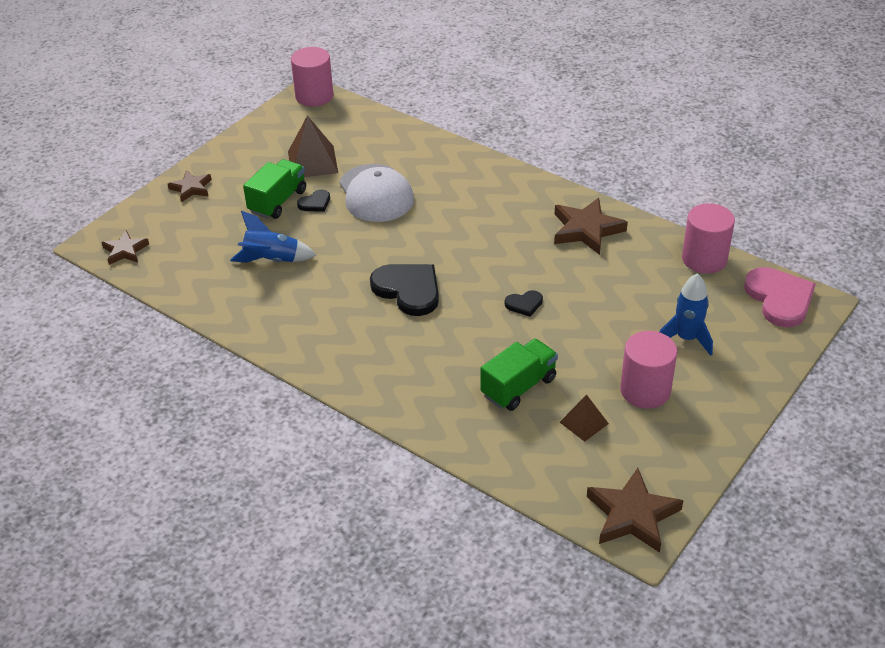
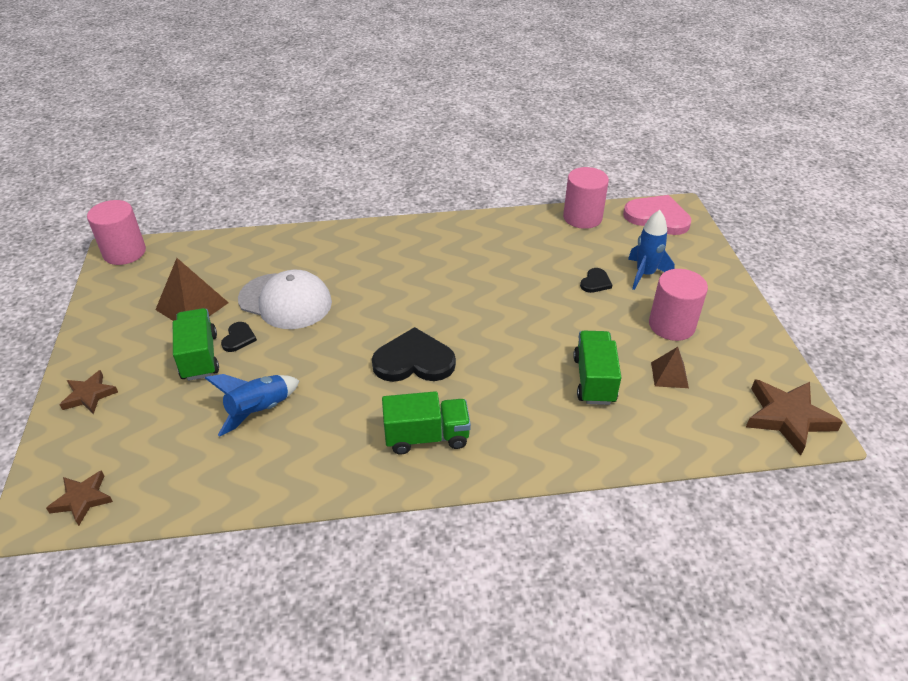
camera: 45 degrees left, 0 degrees up
(351, 345) = (427, 436): none -> green truck
(524, 304) = (514, 317): black heart -> black heart (595, 282)
(586, 230) = (483, 240): brown star -> none

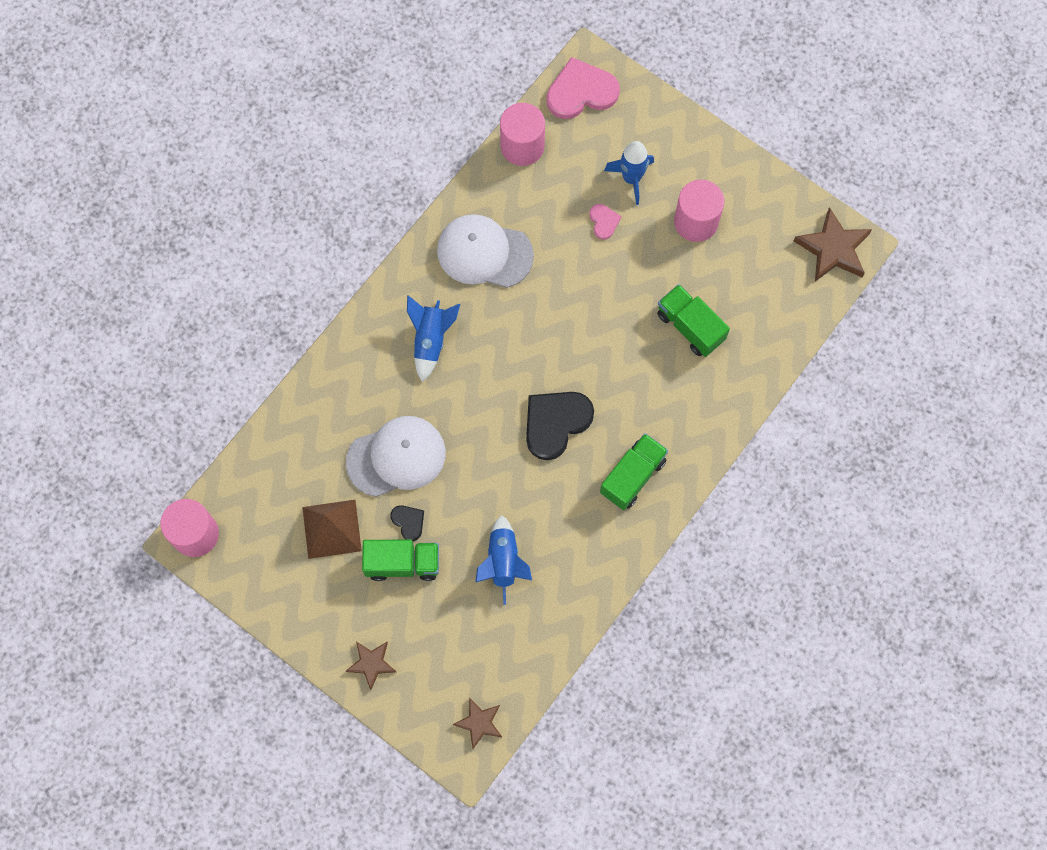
camera: 45 degrees left, 30 degrees up
(199, 357) = (403, 563): green truck -> green truck turned 150 degrees clockwise
(394, 263) = (431, 340): none -> blue rocket
(489, 247) = (484, 253): none -> white cap
(595, 282) = (603, 221): black heart -> pink heart
(669, 375) = (733, 276): brown pyramid -> none

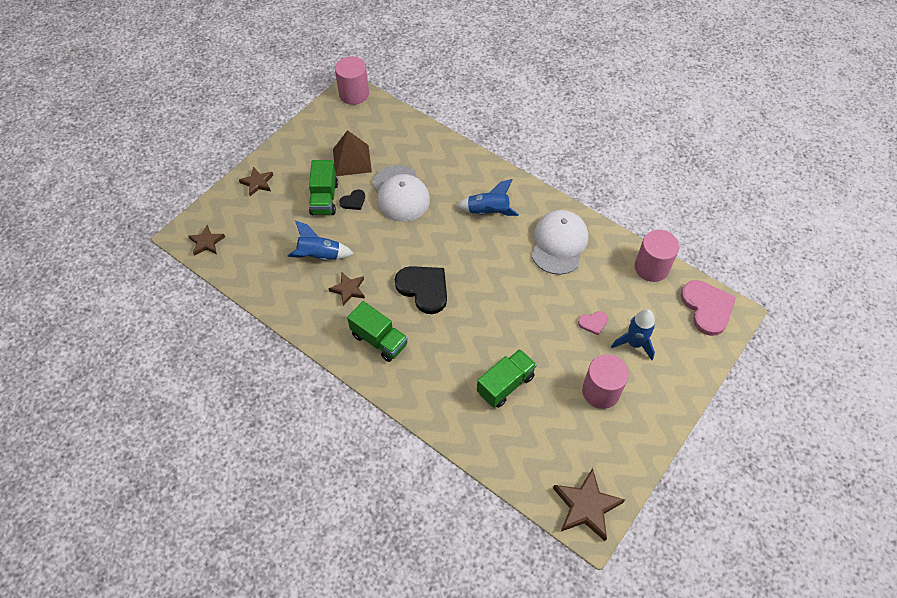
camera: 90 degrees right, 15 degrees down
(557, 519) = (348, 290): none -> brown star

